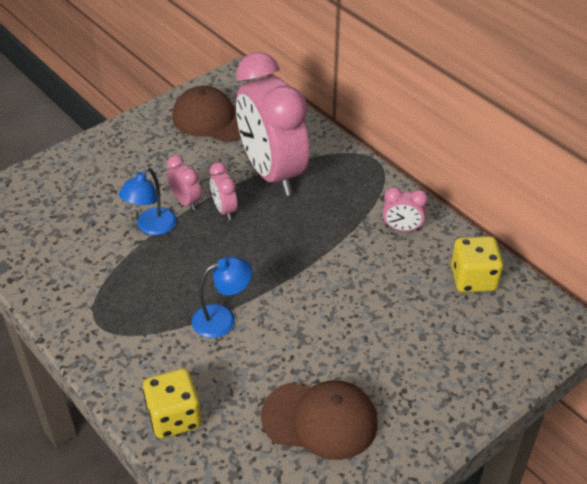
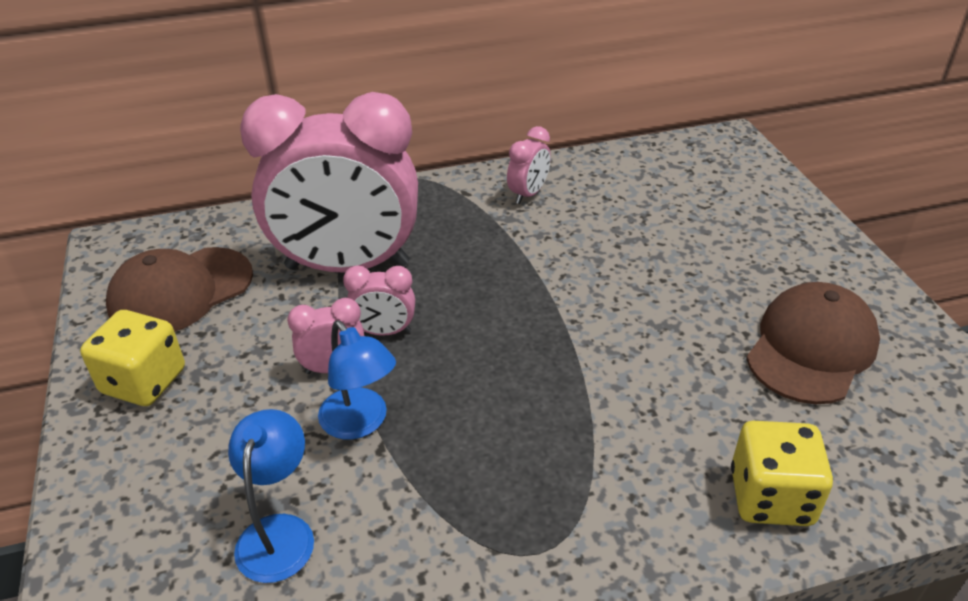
camera: 65 degrees left, 5 degrees down
(222, 318) = (599, 392): blue lamp -> blue lamp (279, 532)
(473, 278) = (636, 172): yellow dice -> yellow dice (144, 381)

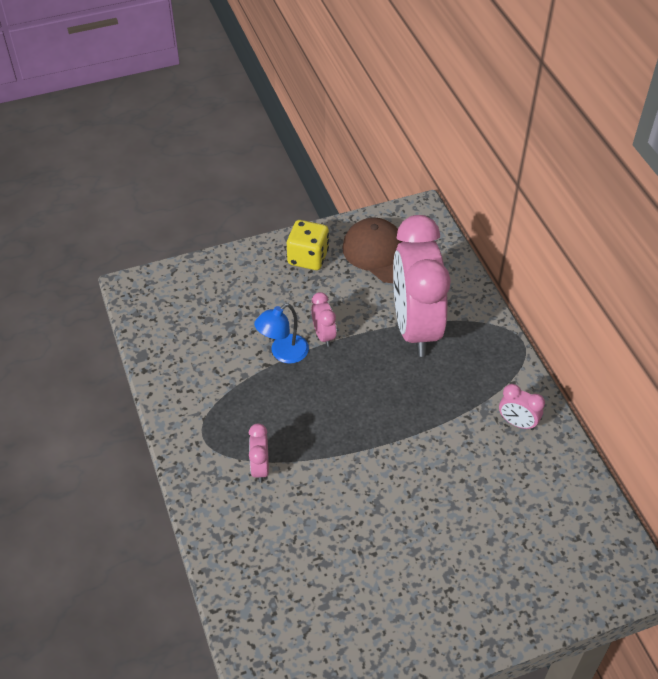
camera: 85 degrees right, 10 degrees up
(279, 532) = (214, 332): blue lamp -> none
(384, 332) = (356, 354): pink clock -> pink clock (260, 468)
(771, 497) = (237, 547): yellow dice -> none
(811, 348) = (362, 592): brown cap -> none

